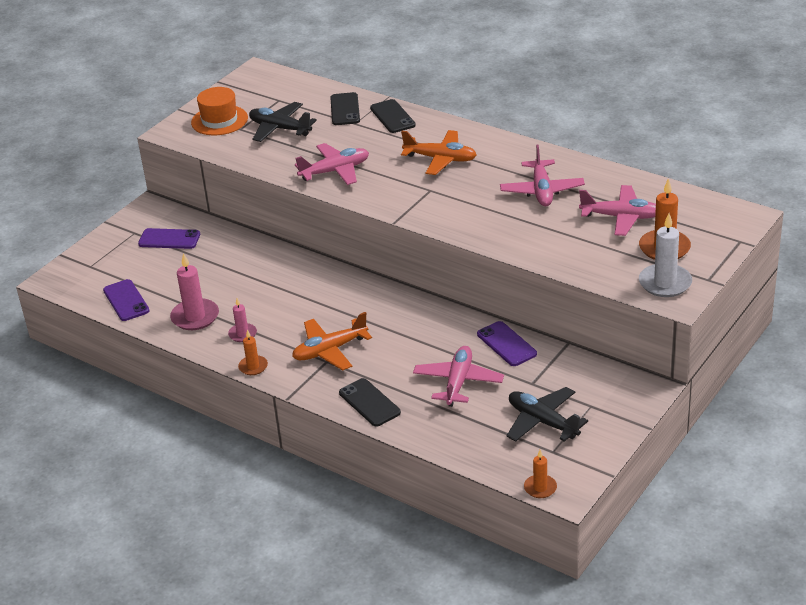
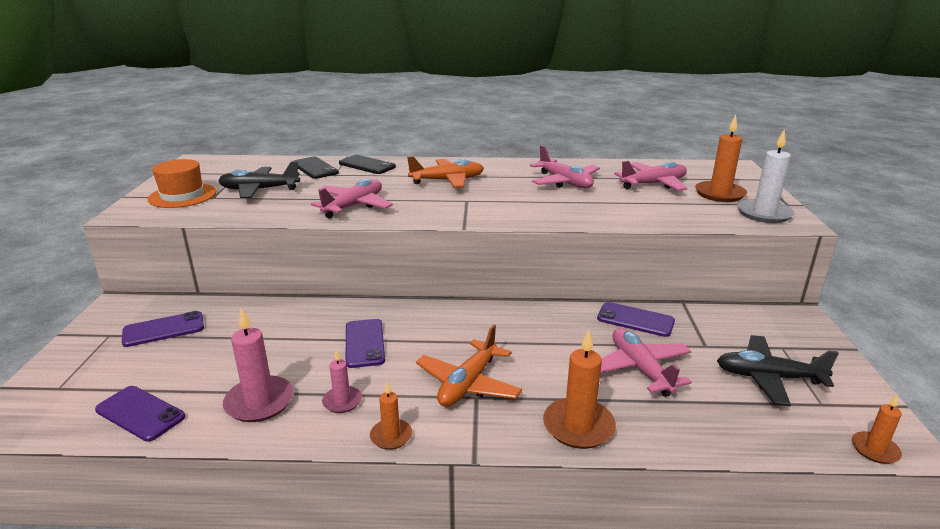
camera: 35 degrees left, 10 degrees down
(290, 296) = (365, 343): none -> purple phone
(369, 403) = (578, 426): black phone -> orange candle

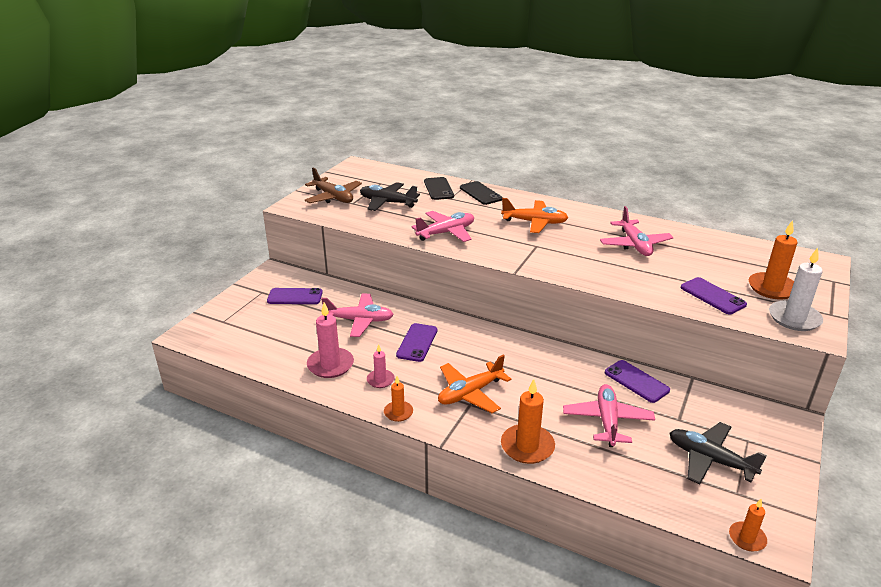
camera: 25 degrees right, 5 degrees up
(140, 413) = (261, 351): purple phone -> purple phone (712, 296)
(182, 196) = (333, 197): orange hat -> brown plane
(653, 184) = (716, 264): pink plane -> pink plane (359, 320)

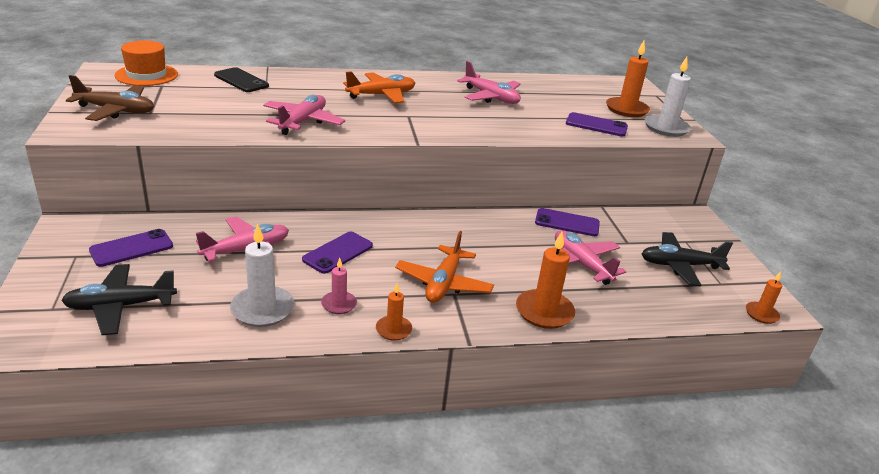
camera: 40 degrees left, 0 degrees up
(330, 365) = (262, 309): pink candle -> white candle
(379, 173) = (146, 75): none -> orange hat
(387, 202) = (196, 104): black plane -> black plane (120, 306)
(417, 342) = (338, 253): purple phone -> purple phone turned 60 degrees clockwise
(480, 193) = (294, 77): black phone -> none

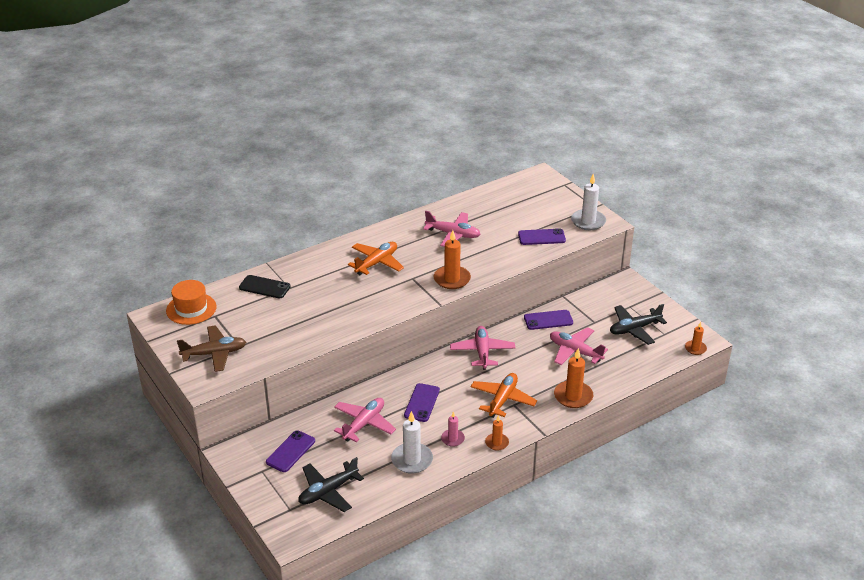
camera: 20 degrees left, 5 degrees up
(303, 122) = (349, 313): pink plane -> pink plane (482, 352)
(443, 283) = (502, 399): orange plane -> orange plane turned 150 degrees counterclockwise
(626, 109) = (552, 210): orange candle -> orange candle (452, 279)

